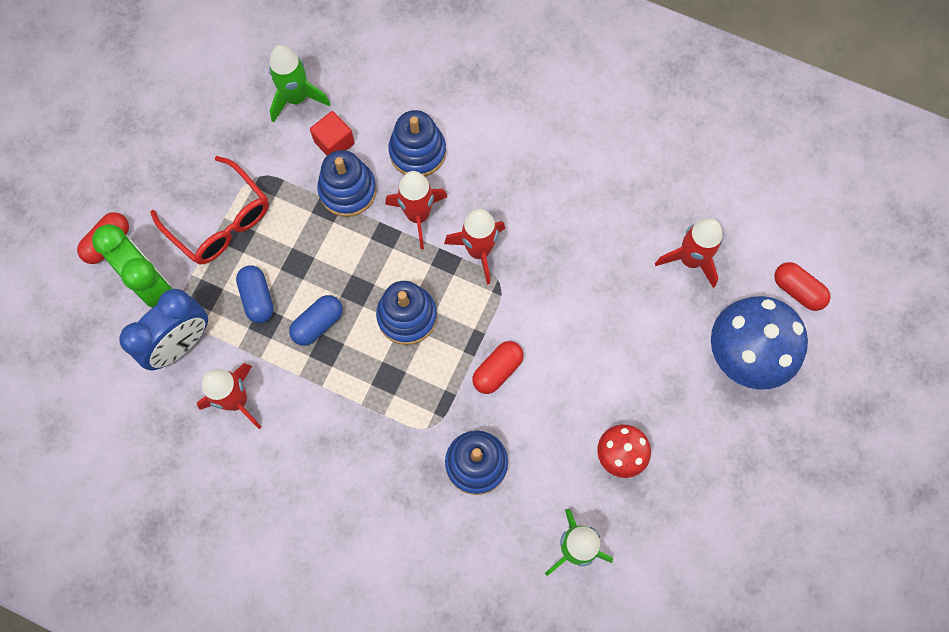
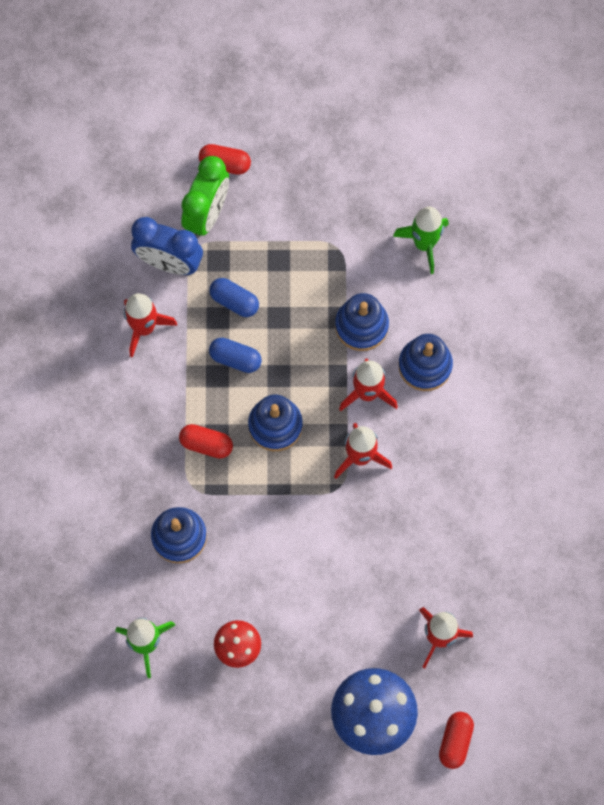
camera: 65 degrees right, 0 degrees up
(220, 221) = (285, 239): red glasses -> none
(257, 298) = (234, 301): blue capsule -> blue capsule turned 75 degrees clockwise
(334, 142) = (399, 294): red cube -> none
(497, 370) = (263, 518): red capsule -> red capsule (206, 444)

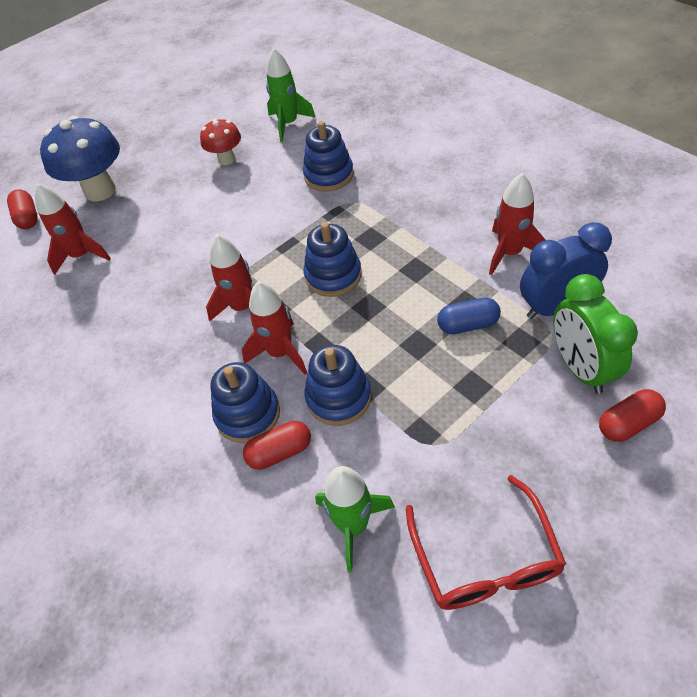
camera: 145 degrees right, 20 degrees down
(206, 444) = (371, 228): red capsule -> red capsule (280, 452)
(235, 359) = (416, 289): blue capsule -> none
(375, 171) = (485, 558): none -> red glasses

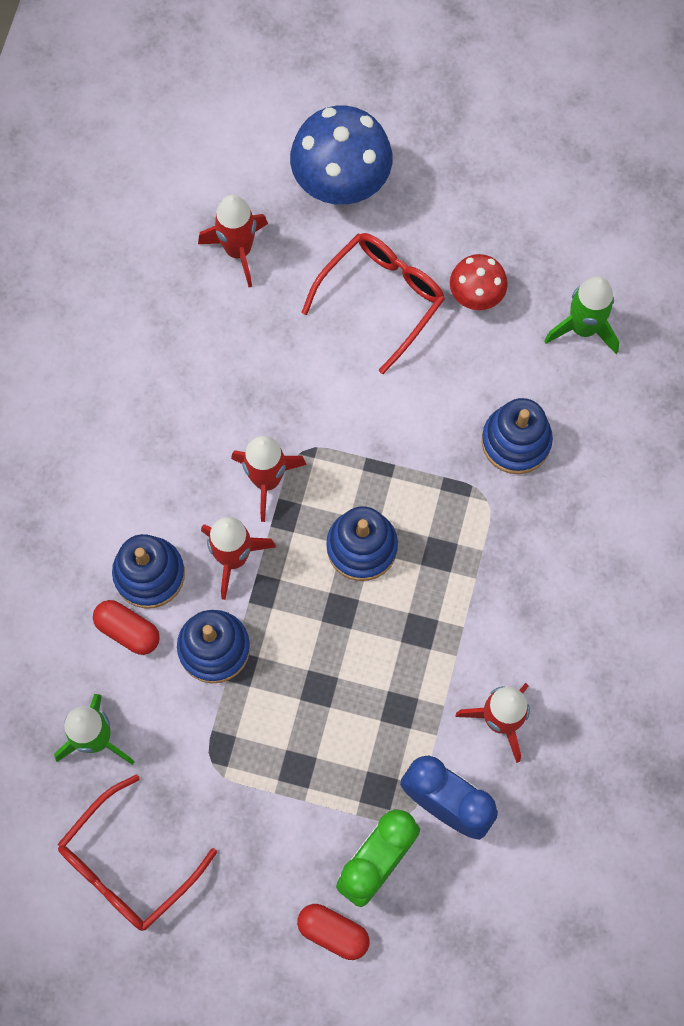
camera: 50 degrees right, 20 degrees up
(28, 218) = (255, 138): red capsule -> none
(184, 200) = (381, 298): none -> red glasses
(468, 325) = (371, 726): blue capsule -> none

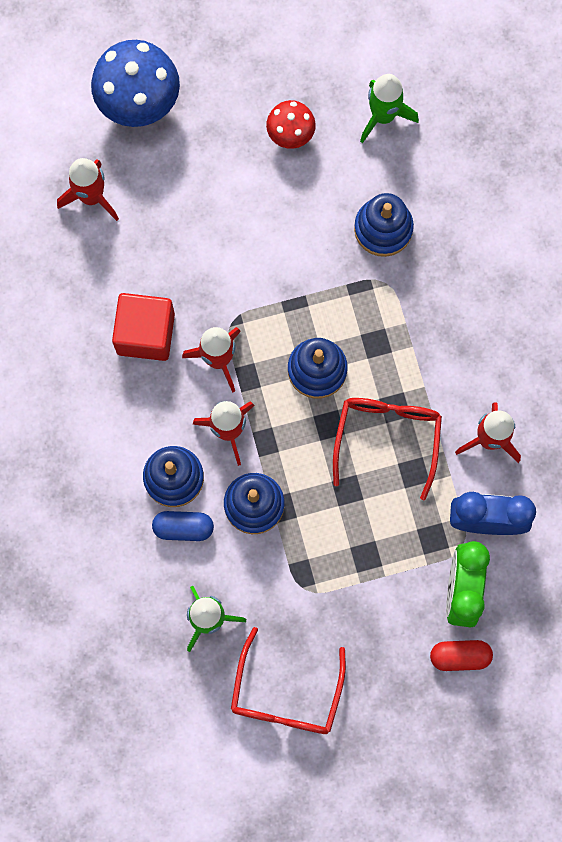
camera: 30 degrees left, 5 degrees up
(128, 631) = (183, 528): red capsule -> blue capsule
(209, 414) = (145, 333): none -> red cube
(381, 298) = (221, 175): red glasses -> red glasses (387, 438)

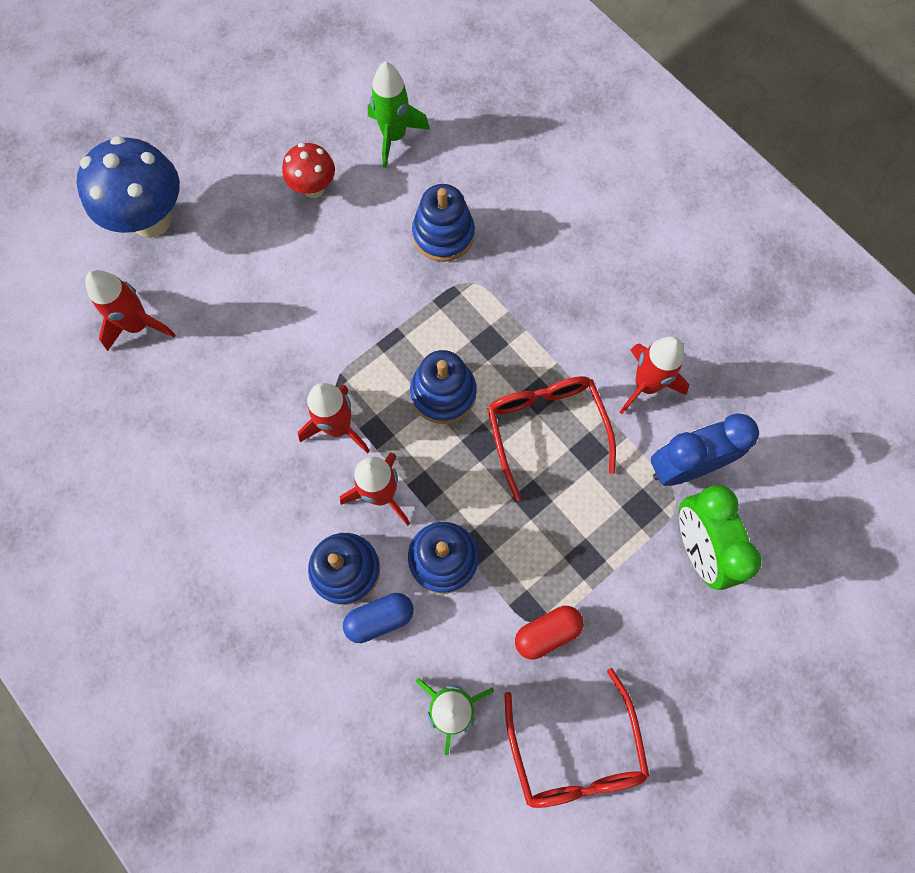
camera: 25 degrees left, 5 degrees down
(145, 333) = (251, 434): red cube -> none
(460, 656) = (733, 618): red capsule -> red capsule (547, 633)

